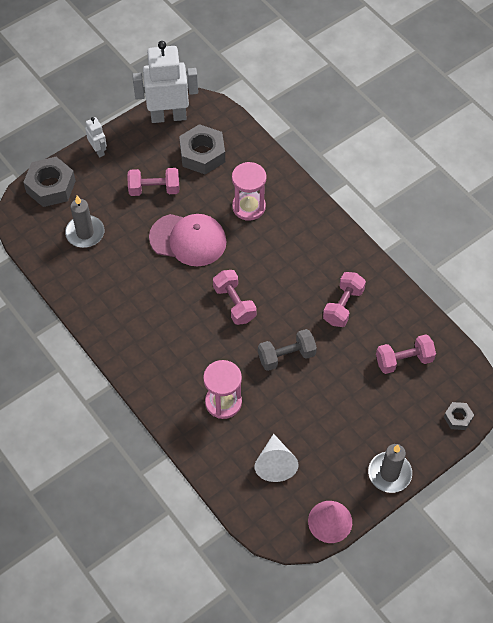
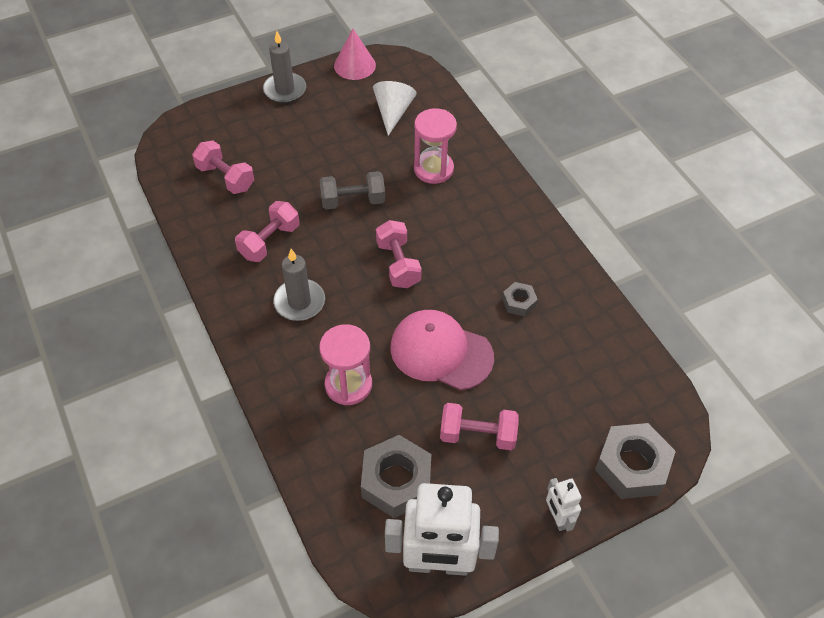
camera: 170 degrees left, 5 degrees down
(85, 233) = (581, 385): grey candle -> grey candle (299, 302)
(404, 360) = (225, 178): pink dumbbell -> pink dumbbell turned 45 degrees clockwise
(458, 418) = (196, 121): grey nut -> grey nut (519, 302)

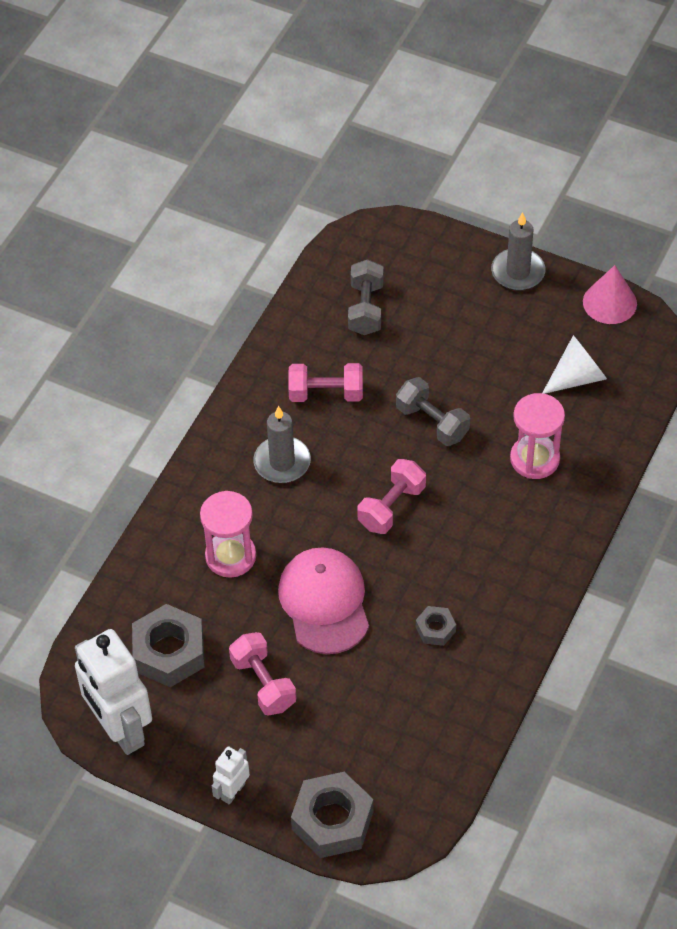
camera: 55 degrees right, 0 degrees up
(225, 178) = (366, 308): pink dumbbell -> grey dumbbell

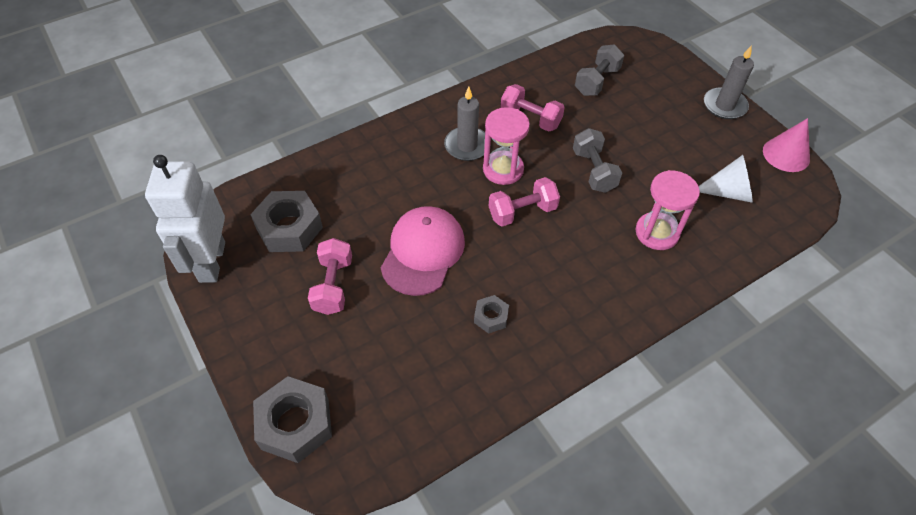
camera: 30 degrees right, 0 degrees up
(230, 556) = (383, 187): pink hourglass -> pink hourglass (503, 169)
(233, 791) = (244, 353): white robot -> none

